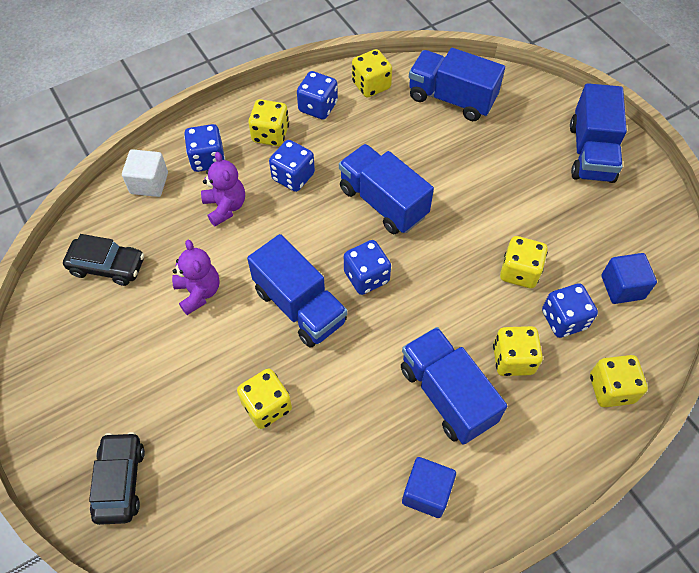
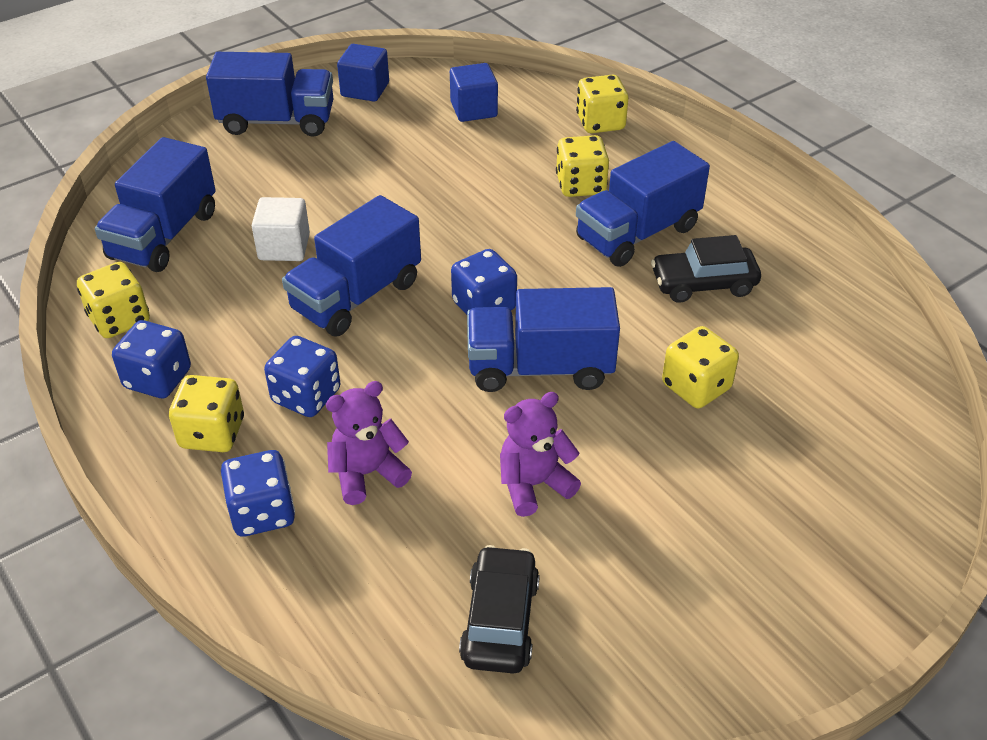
camera: 95 degrees left, 15 degrees down
(120, 481) = (850, 527): black car -> black car (703, 284)
(149, 183) = (314, 592): white cube -> white cube (284, 247)
(300, 306) = (540, 368): blue truck -> blue truck turned 135 degrees counterclockwise
(426, 492) = (758, 246): blue cube -> blue cube (365, 90)
(519, 272) = (461, 179): yellow dice -> none
(564, 319) = (522, 149): blue dice -> none

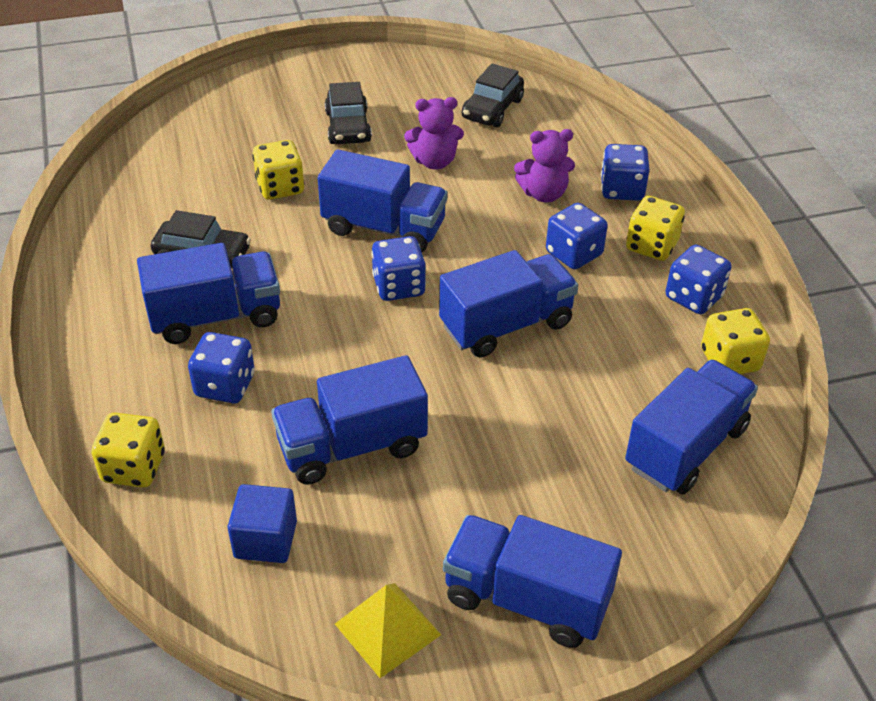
camera: 160 degrees left, 0 degrees up
(284, 247) = (561, 396): white cube -> none
(365, 90) = (387, 629): blue cube -> yellow pyramid
(447, 171) = (352, 446): none -> blue truck
(580, 185) = (225, 385): yellow dice -> blue dice
(687, 511) = (348, 127): none -> black car

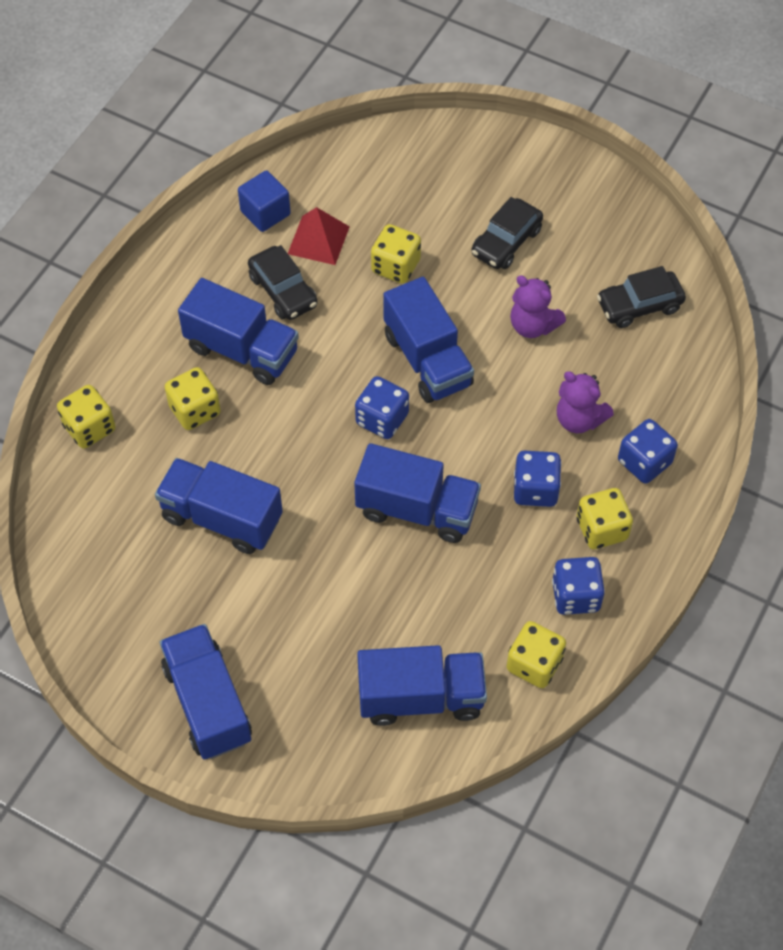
camera: 45 degrees right, 15 degrees up
(192, 207) = (318, 240): none -> red pyramid
(225, 385) = (195, 410): blue dice -> yellow dice
(265, 539) = (111, 539): blue cube -> blue cube (265, 213)
(387, 629) = (116, 651): yellow pyramid -> none

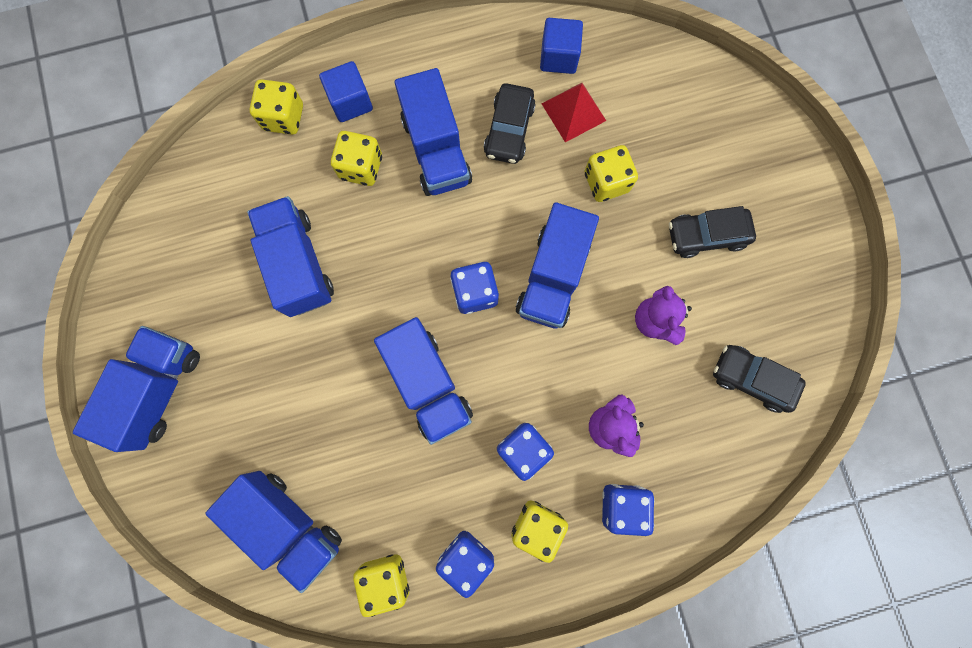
camera: 45 degrees right, 20 degrees up
(133, 373) = (350, 102): none -> blue cube

